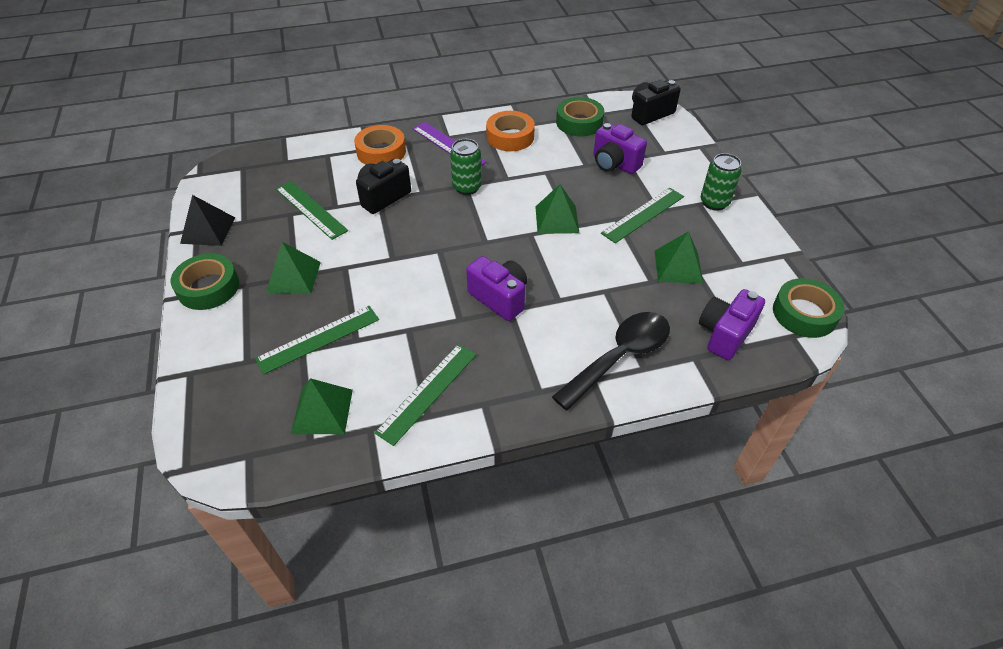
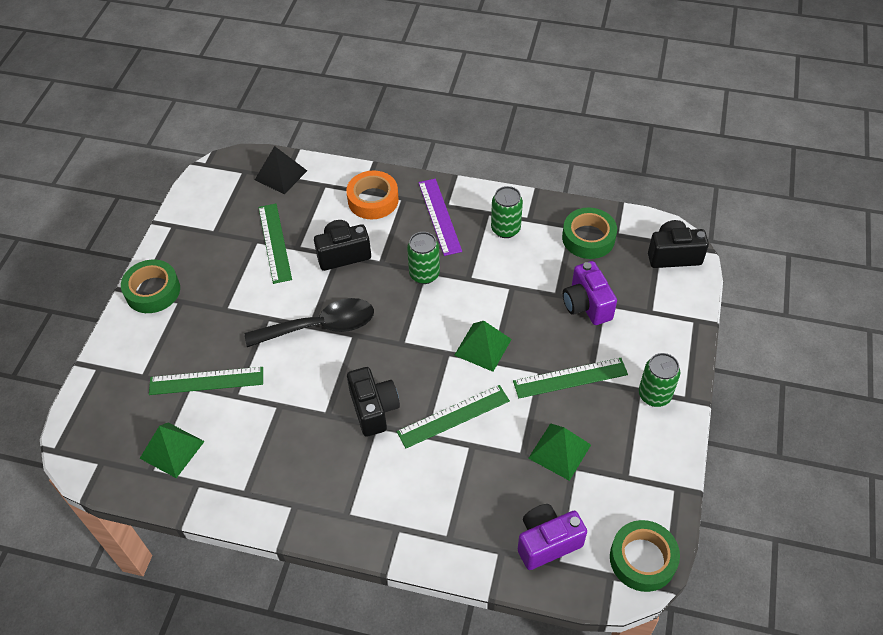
camera: 30 degrees right, 5 degrees up
(208, 230) = (182, 230): black pyramid -> black pyramid (281, 175)
(293, 277) = (221, 309): green pyramid -> none
(427, 392) = (258, 472): green ruler -> green ruler (453, 416)
(499, 298) = (374, 409): purple camera -> black camera
(510, 137) = (505, 229): orange tape -> green can
(620, 357) = (435, 518): black spoon -> black spoon (320, 327)

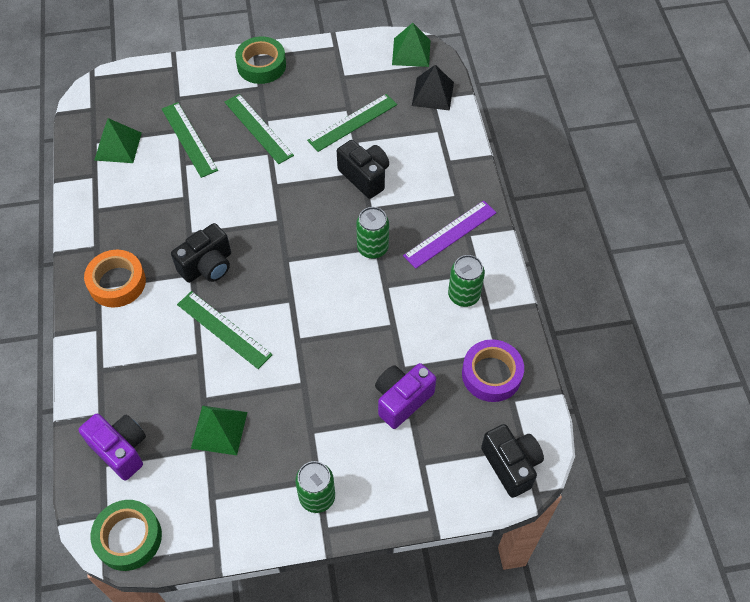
camera: 65 degrees right, 5 degrees up
(320, 327) = (277, 193): black spoon -> none
(373, 200) = (441, 174): orange tape -> orange tape (117, 282)
(483, 347) = (310, 326): green pyramid -> green pyramid (411, 52)
(570, 378) = (306, 413): green ruler -> green ruler (258, 128)
(588, 238) = (491, 374): green tape -> purple tape

